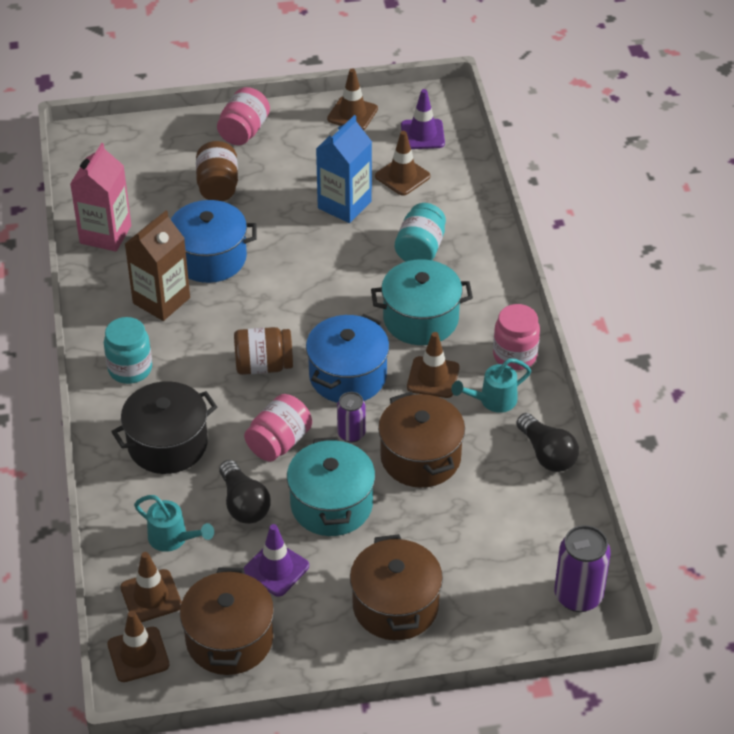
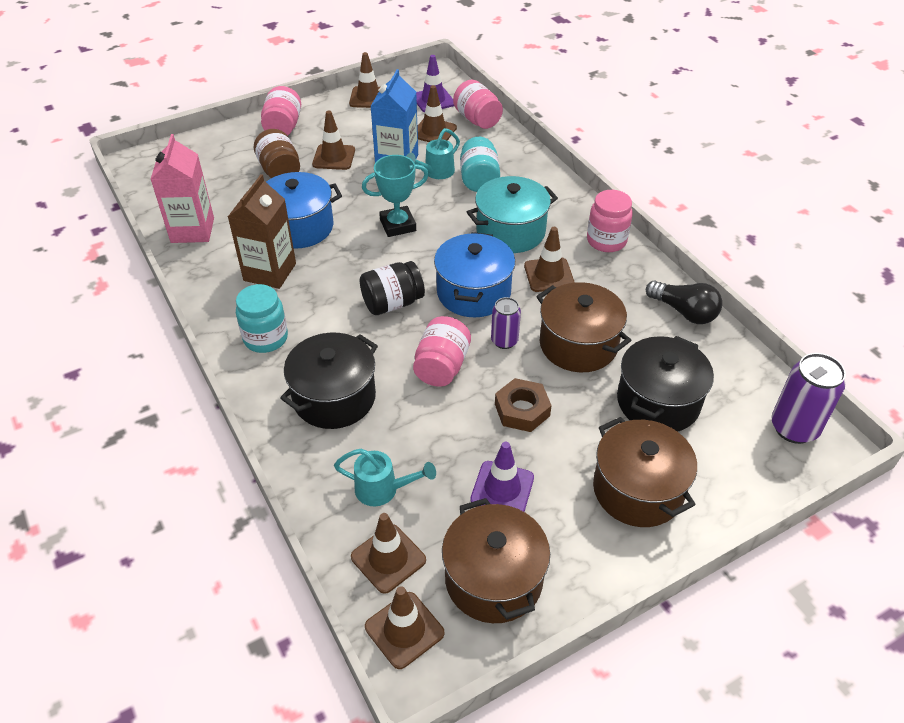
camera: 20 degrees left, 0 degrees up
(244, 504) = (437, 434): black light bulb -> none
(263, 365) = (392, 303): brown jar -> black jar
(281, 183) = (334, 157): none -> brown traffic cone
(309, 281) = (398, 225): none -> turquoise trophy
(331, 504) = (522, 410): turquoise pot -> brown nut
(458, 172) = (477, 119): none -> pink jar
(464, 534) = (658, 402): none -> black pot
(493, 400) = (611, 280): turquoise watering can -> turquoise watering can (436, 172)

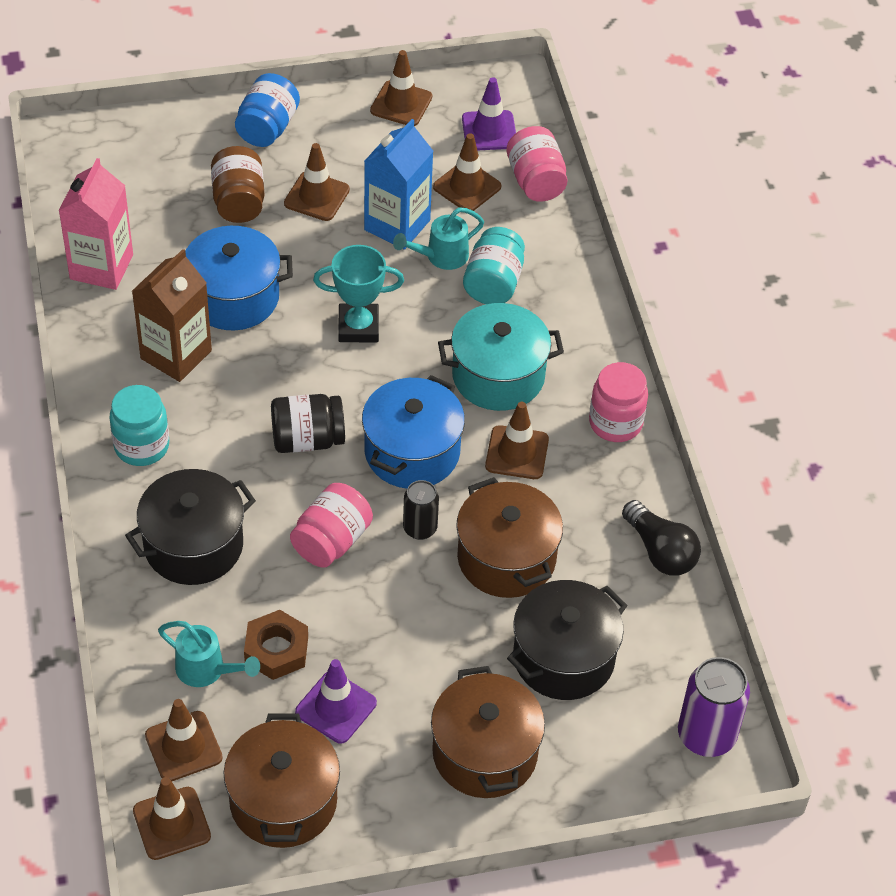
camera: 15 degrees right, 5 degrees up
(283, 127) = (267, 128): pink jar -> blue jar
(504, 341) = (420, 528): purple can -> black can
(522, 410) = (400, 622): brown nut -> brown nut (276, 650)

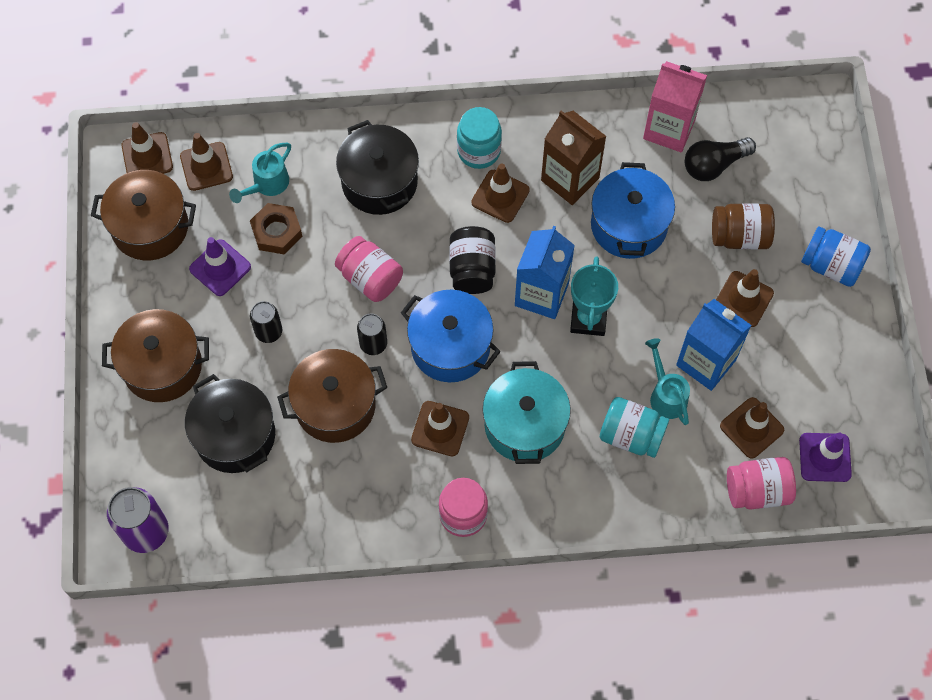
camera: 100 degrees right, 15 degrees up
(332, 371) = (541, 294): none -> blue carton
(401, 104) = (862, 382): brown traffic cone -> brown traffic cone (500, 196)
(419, 640) = (269, 332): none -> black can
(660, 551) = (324, 528): black light bulb -> black light bulb (714, 165)

